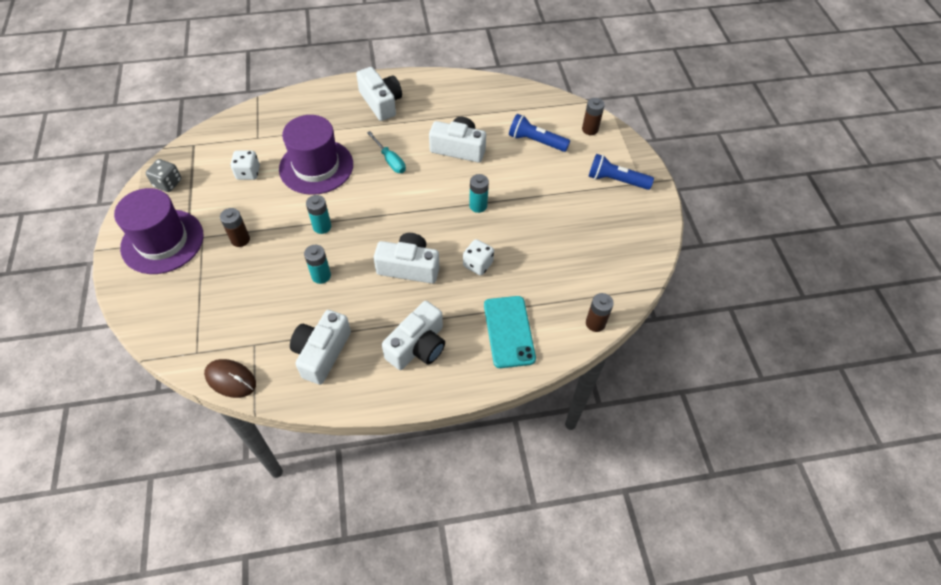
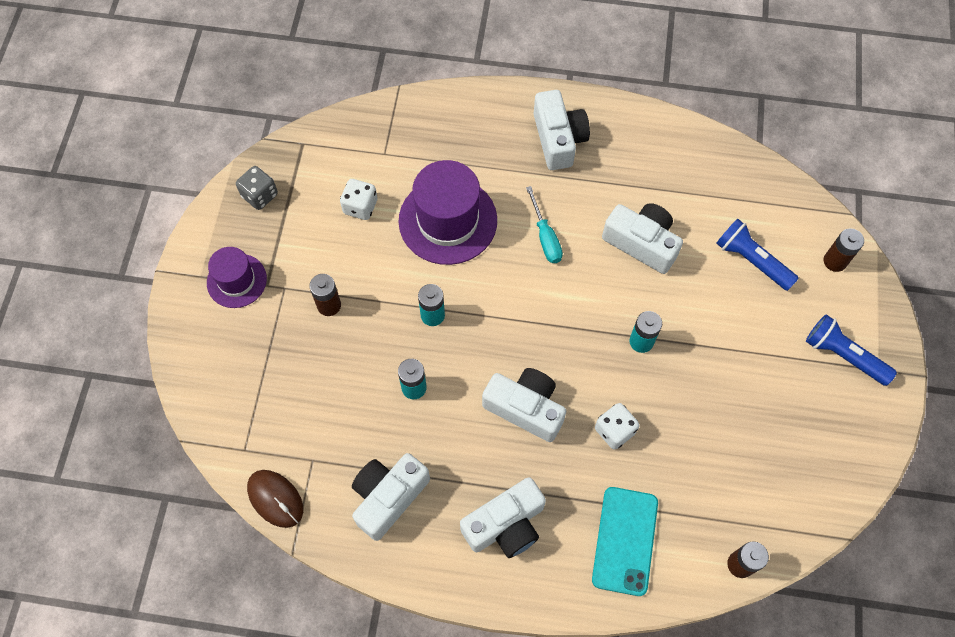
camera: 20 degrees right, 10 degrees up
(162, 241) = (236, 280): purple hat -> purple hat, size x0.59

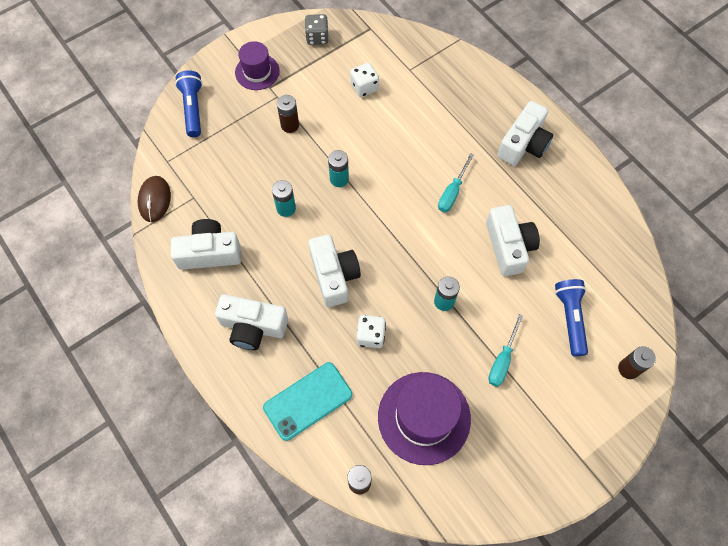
camera: 45 degrees right, 0 degrees up
(448, 220) = (405, 135): purple hat -> purple hat (424, 417)
(738, 347) = (502, 360): none -> turquoise screwdriver
(843, 355) = (567, 429): blue flashlight -> blue flashlight (193, 109)

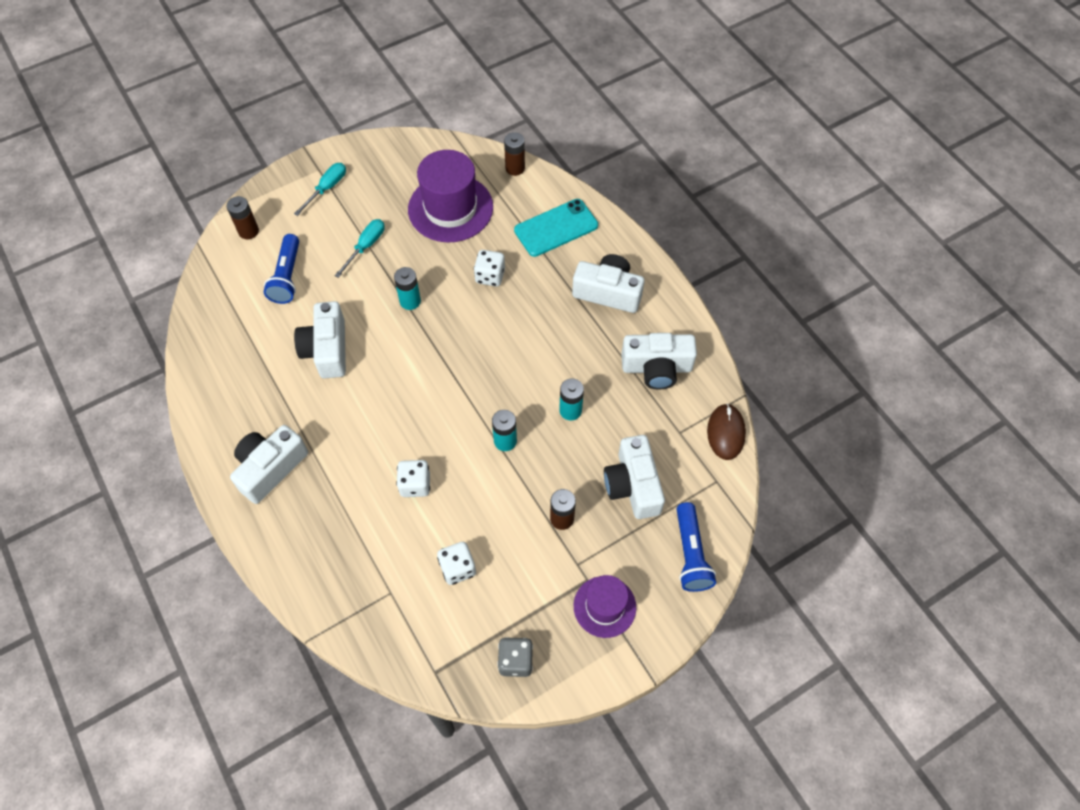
camera: 175 degrees left, 5 degrees down
(334, 275) = (521, 334): white camera -> white camera (633, 485)
(406, 140) = (415, 484): none -> white dice
(452, 192) = (373, 414): turquoise screwdriver -> turquoise screwdriver (327, 188)

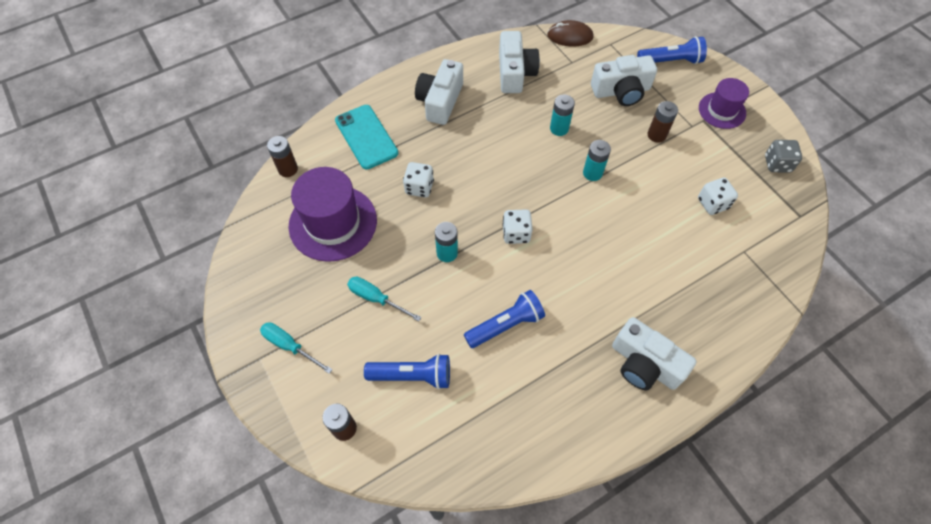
camera: 90 degrees left, 0 degrees up
(327, 349) = (505, 325): white camera -> blue flashlight
(415, 484) = (643, 238): white dice -> white dice (516, 233)

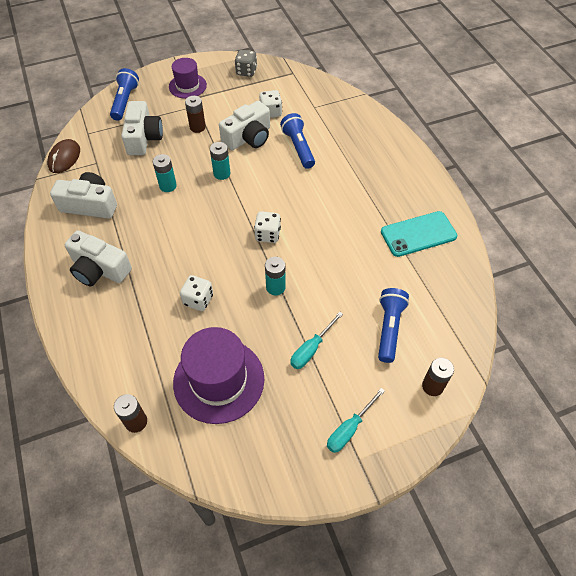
camera: 80 degrees left, 5 degrees down
(366, 137) = (120, 340): turquoise phone -> turquoise phone (418, 234)
(505, 325) = (351, 256): blue flashlight -> blue flashlight (298, 147)
(644, 364) = (394, 179): white camera -> white camera (248, 137)

